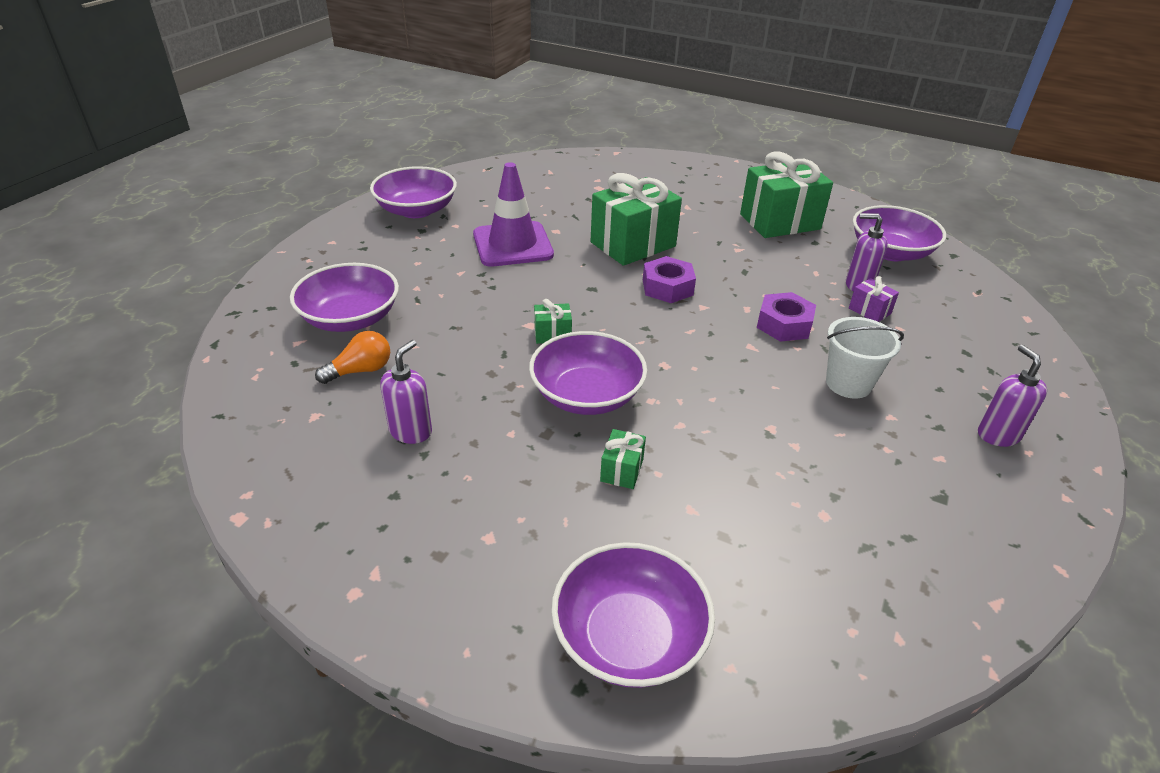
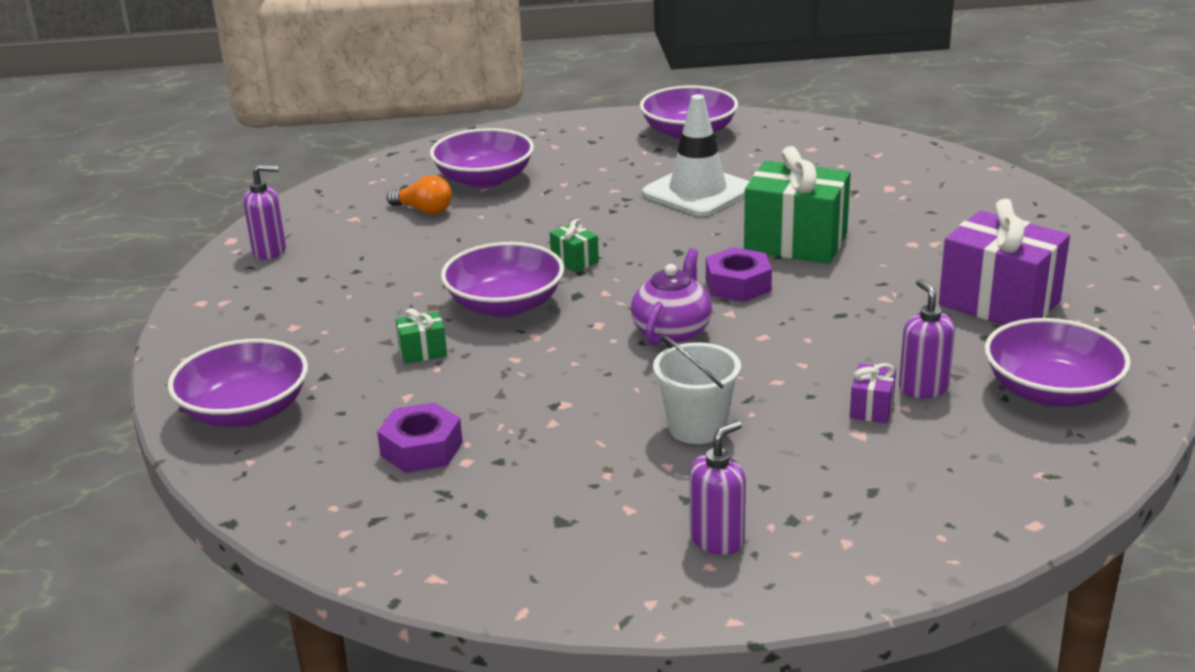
camera: 60 degrees right, 10 degrees down
(411, 431) = (375, 256): purple soap dispenser -> purple soap dispenser (270, 251)
(512, 245) = (697, 192): purple traffic cone -> white traffic cone
(707, 338) = (672, 331): none -> purple teapot
(780, 222) = (999, 303): green gift -> purple gift
(784, 325) = (760, 364): purple nut -> purple nut (421, 449)

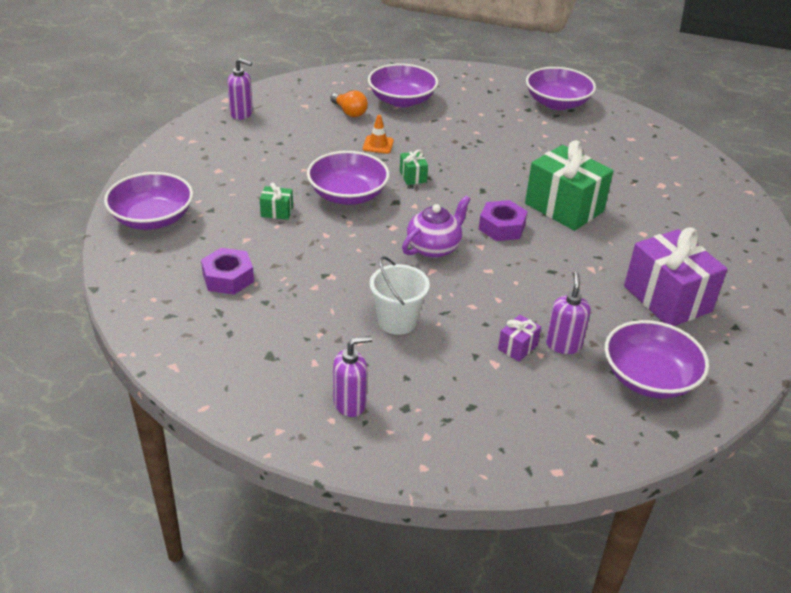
camera: 20 degrees right, 10 degrees up
(496, 237) = (378, 145): none -> orange traffic cone
(697, 192) = (529, 149): white traffic cone -> none

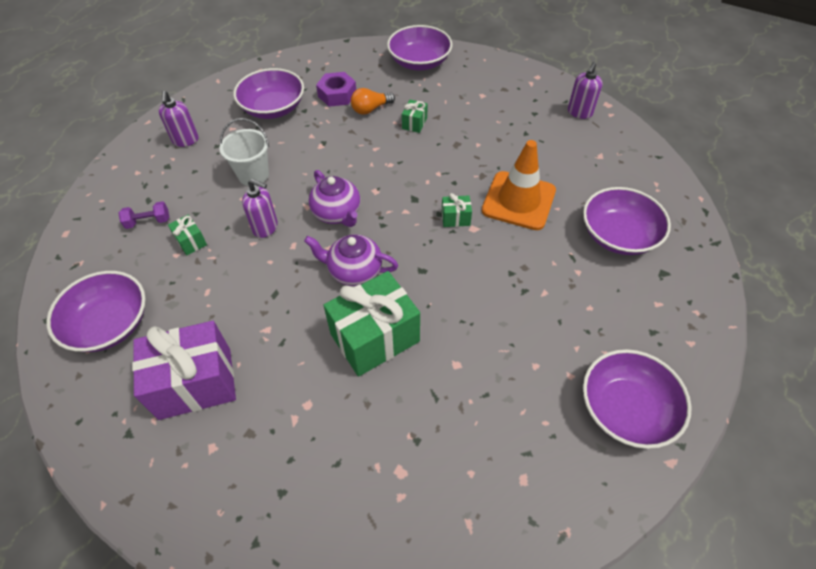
camera: 105 degrees right, 15 degrees up
(348, 195) = (431, 168): purple bowl -> purple bowl (273, 108)
(349, 112) = (587, 187): orange light bulb -> orange light bulb (370, 109)
(378, 145) = (518, 200): orange traffic cone -> orange traffic cone, size x2.16
(501, 227) = (354, 271): purple nut -> purple teapot
(505, 394) = (148, 222): none -> purple dumbbell
(517, 347) = (191, 241): purple gift -> green gift
(563, 344) = (178, 273): purple soap dispenser -> purple soap dispenser (265, 227)

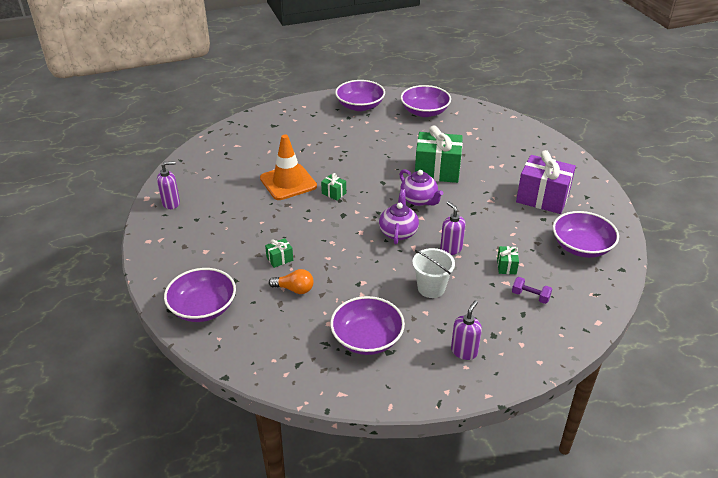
camera: 140 degrees left, 15 degrees down
(337, 94) = (303, 319): purple nut -> none
(618, 235) = (267, 145): purple bowl -> purple bowl (424, 112)

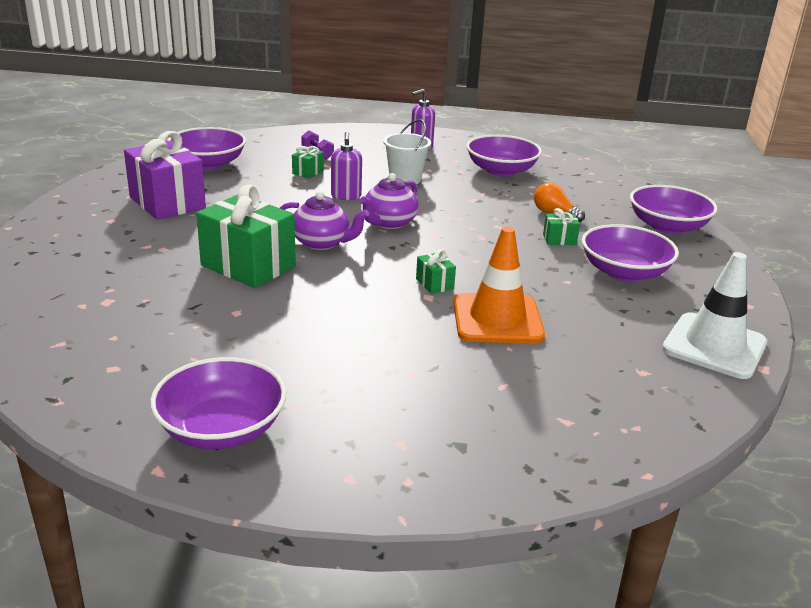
camera: 155 degrees left, 10 degrees down
(171, 203) = (714, 346): purple soap dispenser -> white traffic cone
(419, 200) = (322, 243): purple teapot -> purple teapot turned 120 degrees clockwise
(424, 112) = (113, 365): purple bowl -> purple bowl (624, 272)

